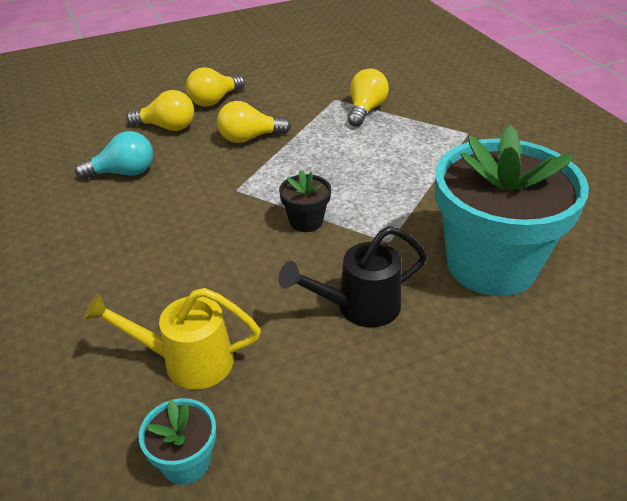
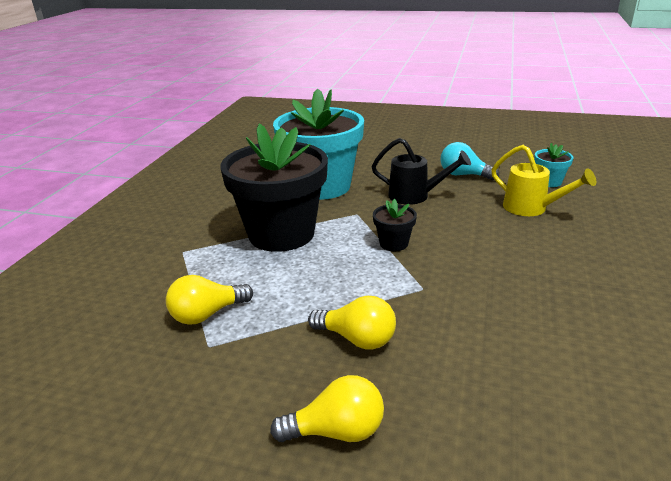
camera: 140 degrees left, 10 degrees down
(123, 173) = (527, 360): turquoise light bulb -> turquoise light bulb (463, 175)
(167, 127) = (437, 410): yellow light bulb -> none
(422, 183) = (281, 234): none -> black flower pot

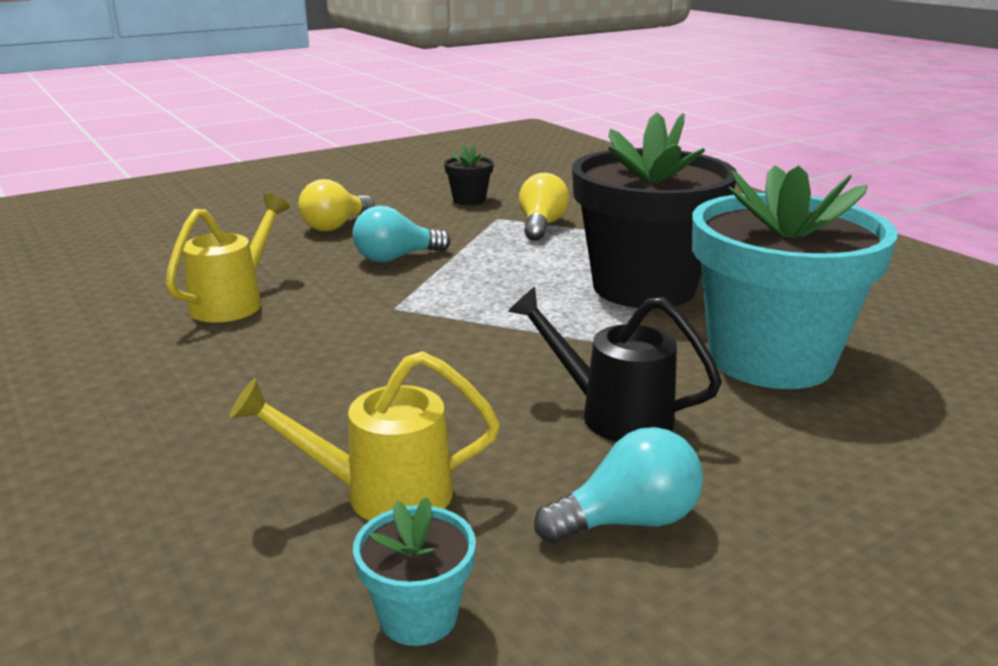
camera: 130 degrees right, 5 degrees down
(357, 339) = (396, 258): yellow light bulb -> turquoise light bulb
(393, 243) = (503, 333): black flower pot -> black flower pot (469, 200)
(415, 196) = (613, 414): black watering can -> black watering can turned 60 degrees clockwise
(522, 354) = (234, 302): none -> yellow watering can

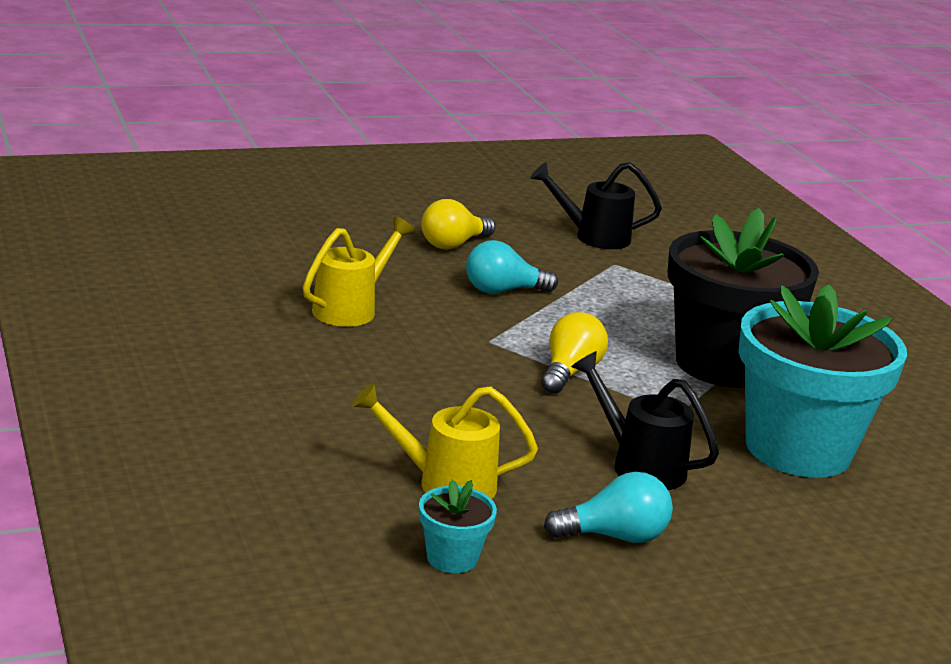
camera: 10 degrees right, 0 degrees up
(469, 200) = (594, 237): black flower pot -> black watering can
(541, 226) = (655, 281): yellow light bulb -> yellow light bulb (569, 372)

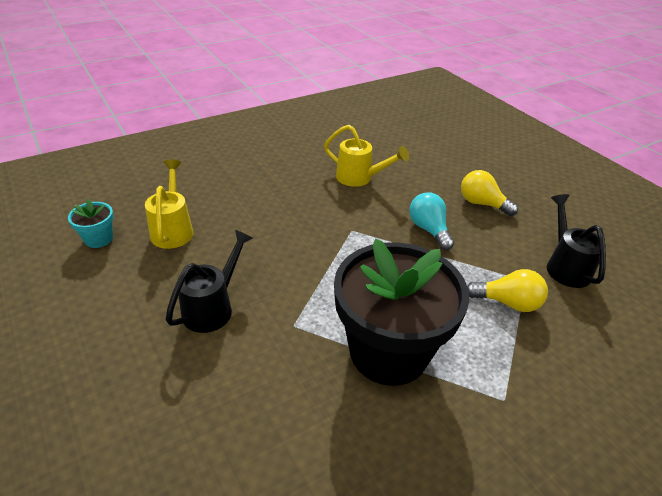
camera: 80 degrees right, 15 degrees up
(569, 372) = (327, 267): yellow light bulb -> yellow light bulb (508, 303)
(614, 536) = (123, 299): turquoise light bulb -> none
(798, 449) = (262, 403): turquoise flower pot -> none

